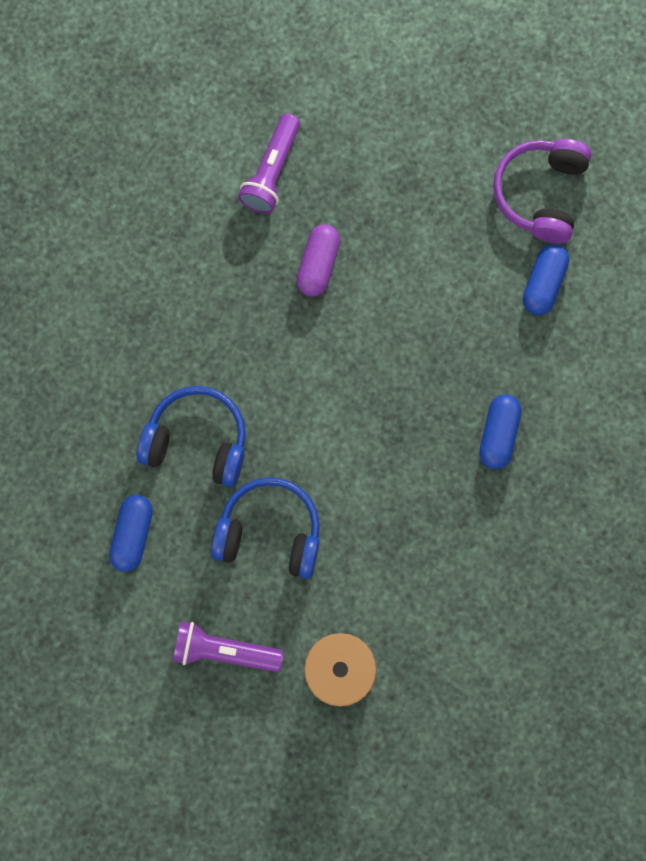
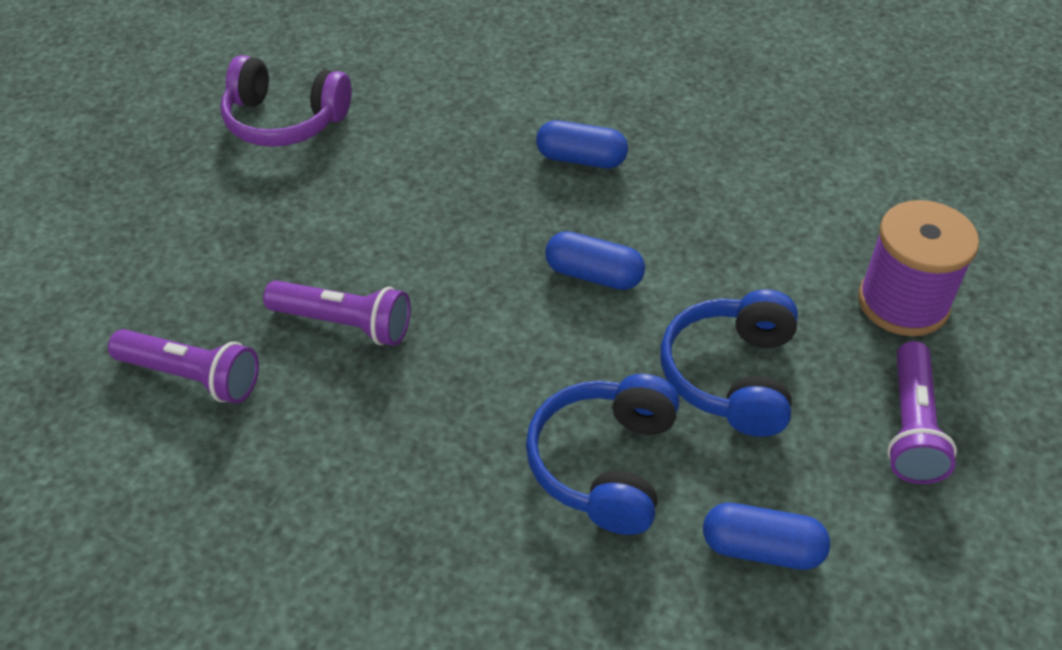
camera: 90 degrees left, 30 degrees down
(318, 265) = (344, 324): purple capsule -> purple flashlight
(543, 284) = (397, 121): blue capsule -> blue capsule (593, 275)

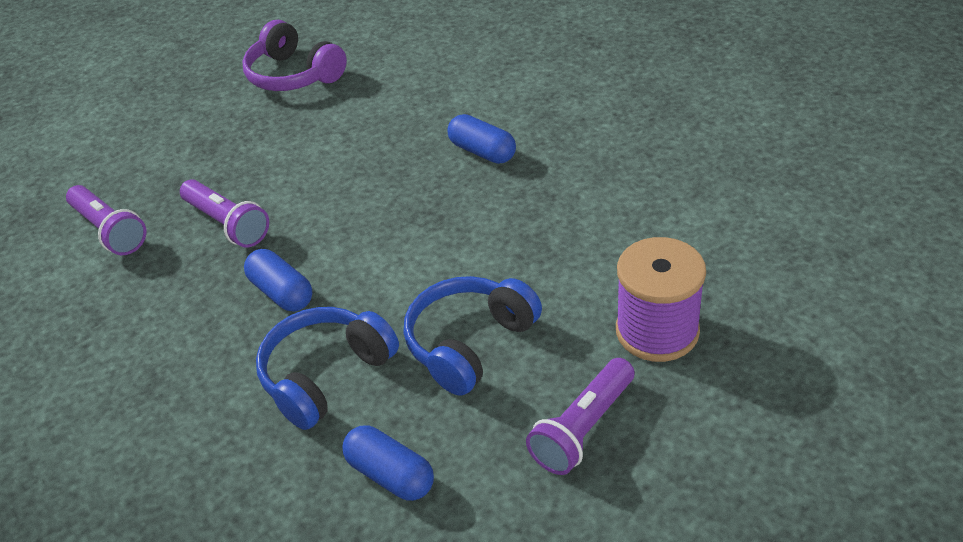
camera: 30 degrees right, 5 degrees down
(593, 275) = (424, 239): blue capsule -> blue capsule (281, 292)

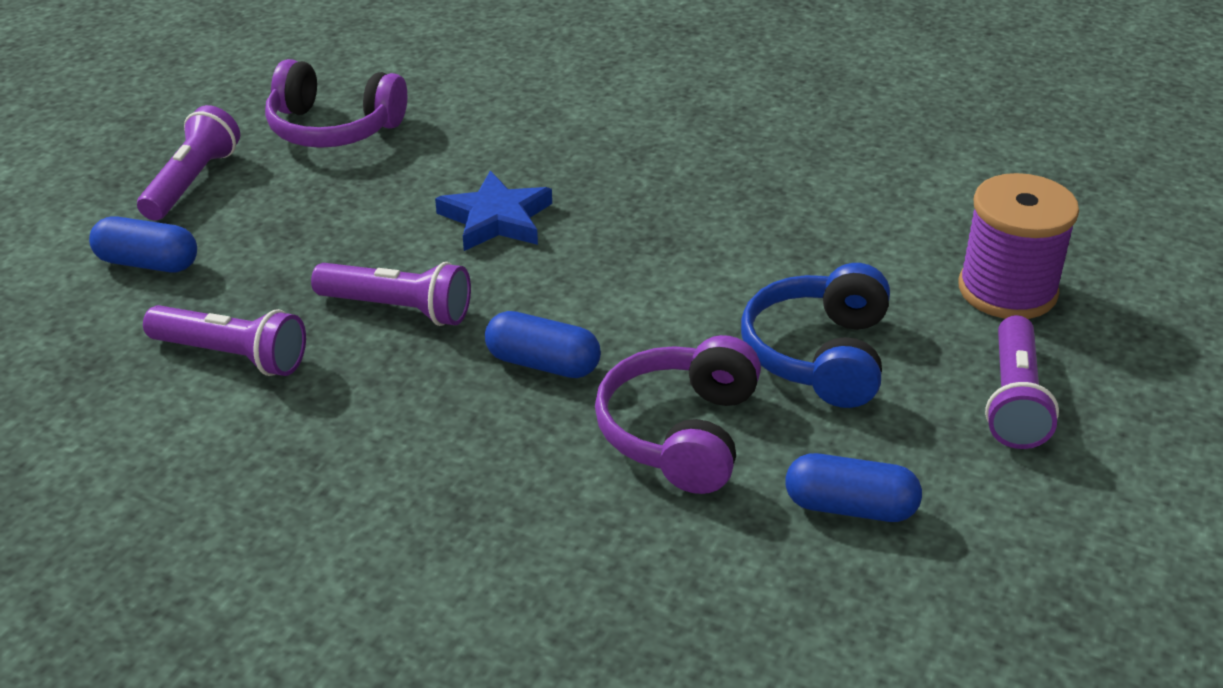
camera: 30 degrees left, 5 degrees down
(182, 97) = (192, 182): none -> purple flashlight
(325, 375) = (680, 433): blue headphones -> purple headphones
(339, 171) = (496, 219): none -> blue star
(482, 152) = (657, 163): blue capsule -> blue capsule (148, 263)

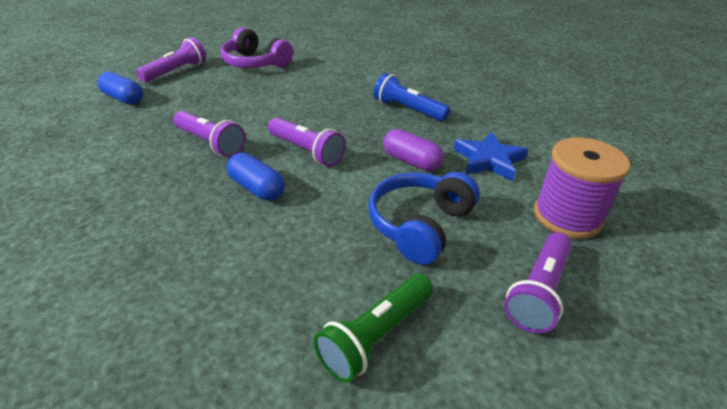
camera: 20 degrees right, 0 degrees up
(232, 356) = (114, 146): purple flashlight -> purple flashlight (306, 151)
(496, 219) = (294, 113): blue star -> blue star (488, 160)
(680, 433) = (301, 249): purple headphones -> none
(684, 167) = (408, 110): none -> blue flashlight
(747, 260) = (411, 161): none -> purple capsule
(850, 507) = (376, 336): blue capsule -> green flashlight

